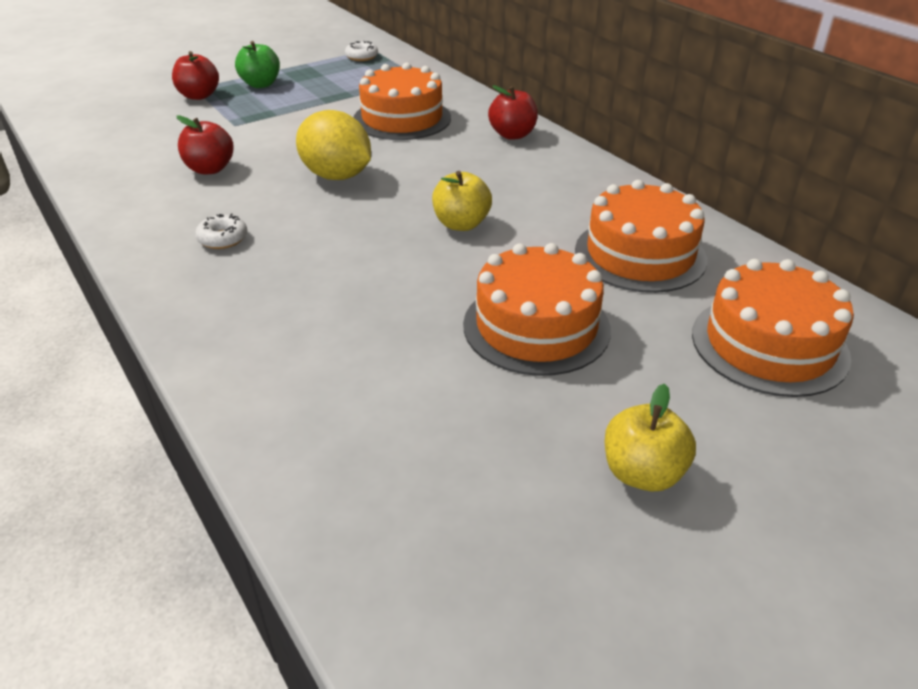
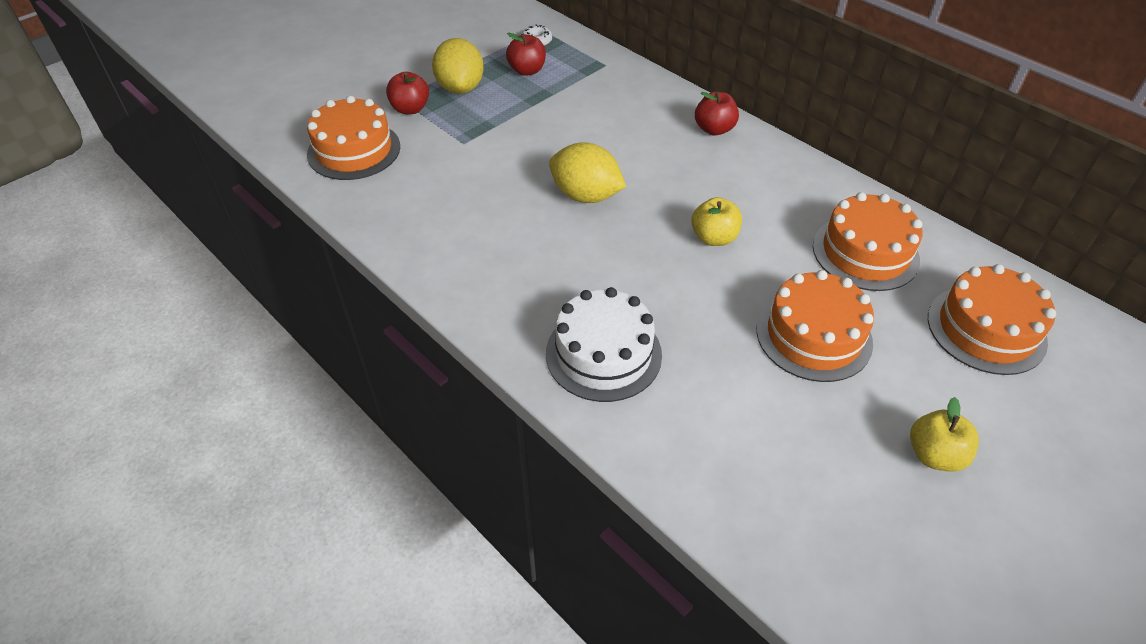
camera: 10 degrees left, 10 degrees up
(210, 169) = (471, 200): red apple -> red apple (527, 70)
(223, 239) = (525, 278): white donut -> none
(261, 84) = (460, 88): green apple -> yellow lemon
(267, 315) = (603, 354): none -> white cake
(402, 118) = (610, 119): orange cake -> orange cake (354, 150)

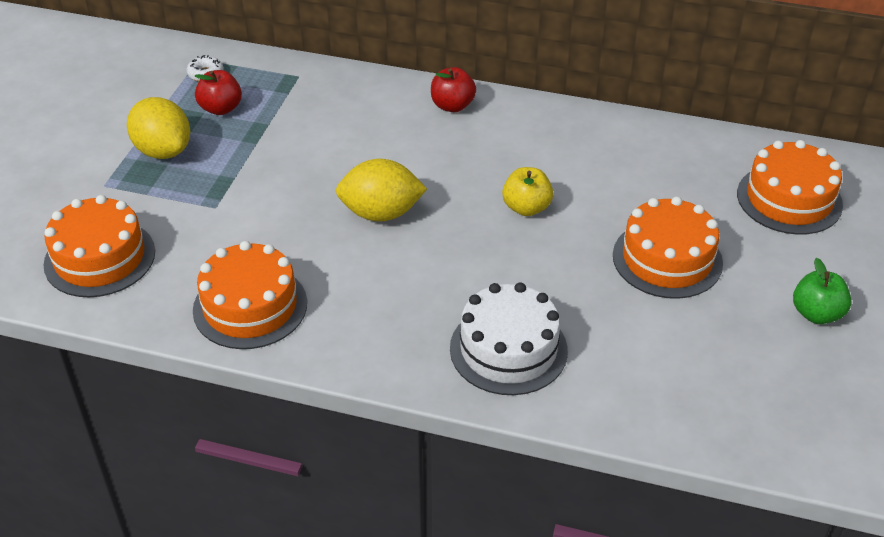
camera: 30 degrees left, 5 degrees down
(410, 109) = (126, 192): red apple -> none
(865, 252) = (659, 171): orange cake -> orange cake (250, 306)
(934, 455) = (816, 314): yellow apple -> green apple

